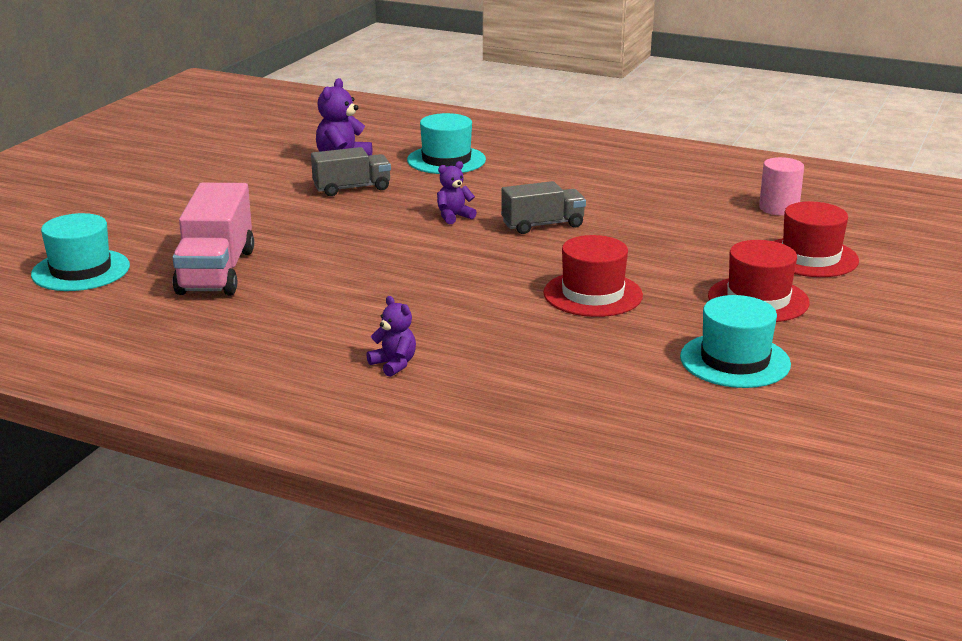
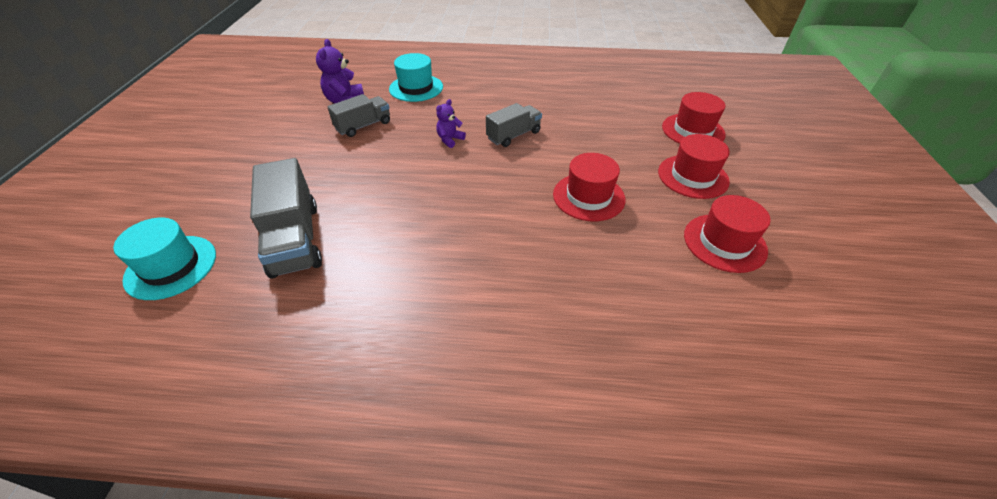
camera: 20 degrees left, 20 degrees up
(216, 271) = (295, 239): pink truck -> grey truck
(394, 364) = (493, 318): purple teddy bear -> none
(735, 361) = (724, 242): turquoise hat -> red hat
(779, 208) = (644, 92): pink cylinder -> none

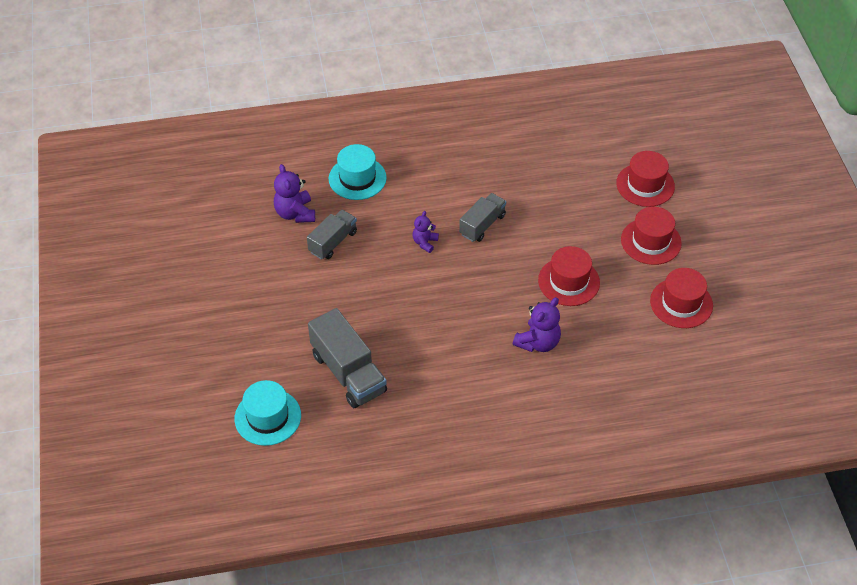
camera: 15 degrees left, 5 degrees up
(531, 251) = (538, 342): none -> purple teddy bear

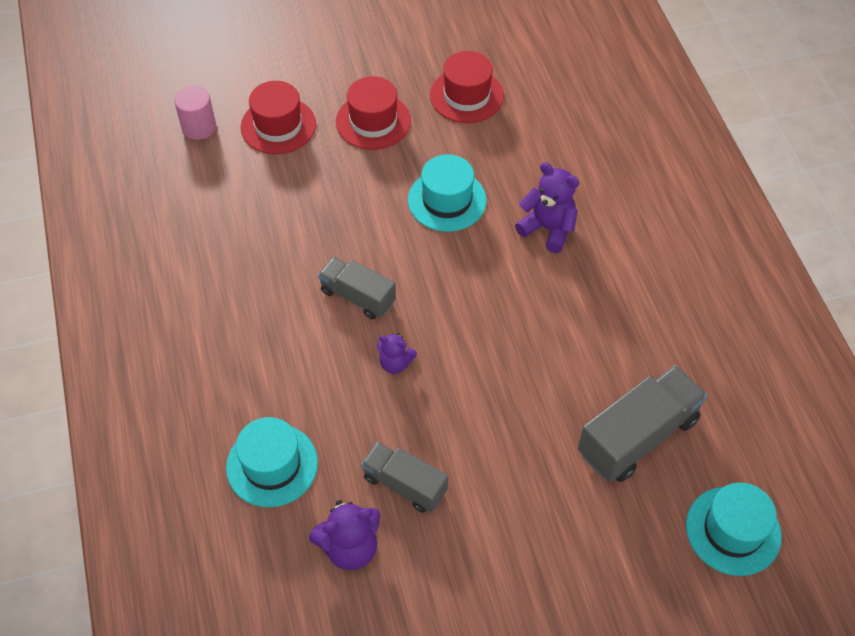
camera: 95 degrees left, 5 degrees up
(569, 281) = (447, 200): red hat -> turquoise hat
(643, 141) = (199, 127): none -> pink cylinder

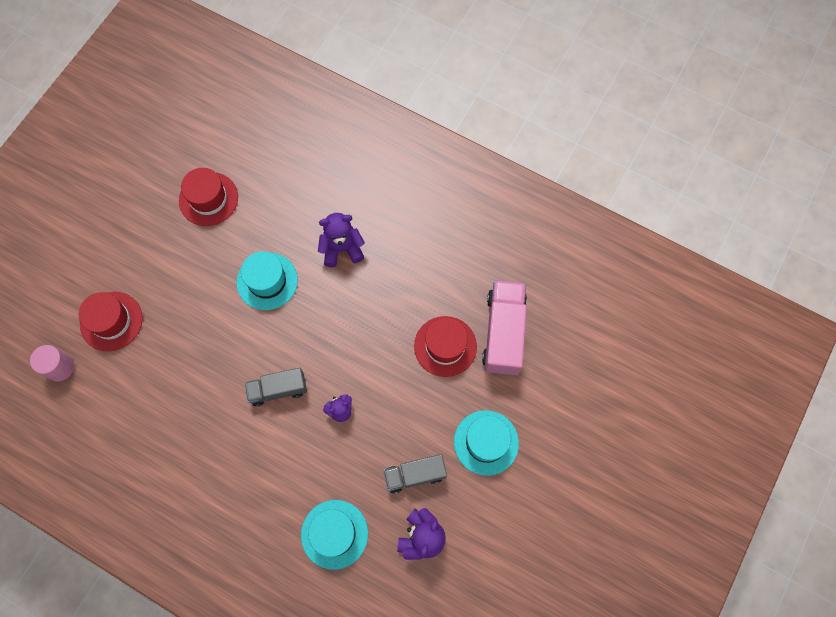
camera: 45 degrees left, 15 degrees up
(373, 121) = (169, 266): red hat -> red hat (445, 346)
(637, 436) = (503, 333): grey truck -> pink truck
(733, 530) = (592, 342): turquoise hat -> turquoise hat (486, 442)

